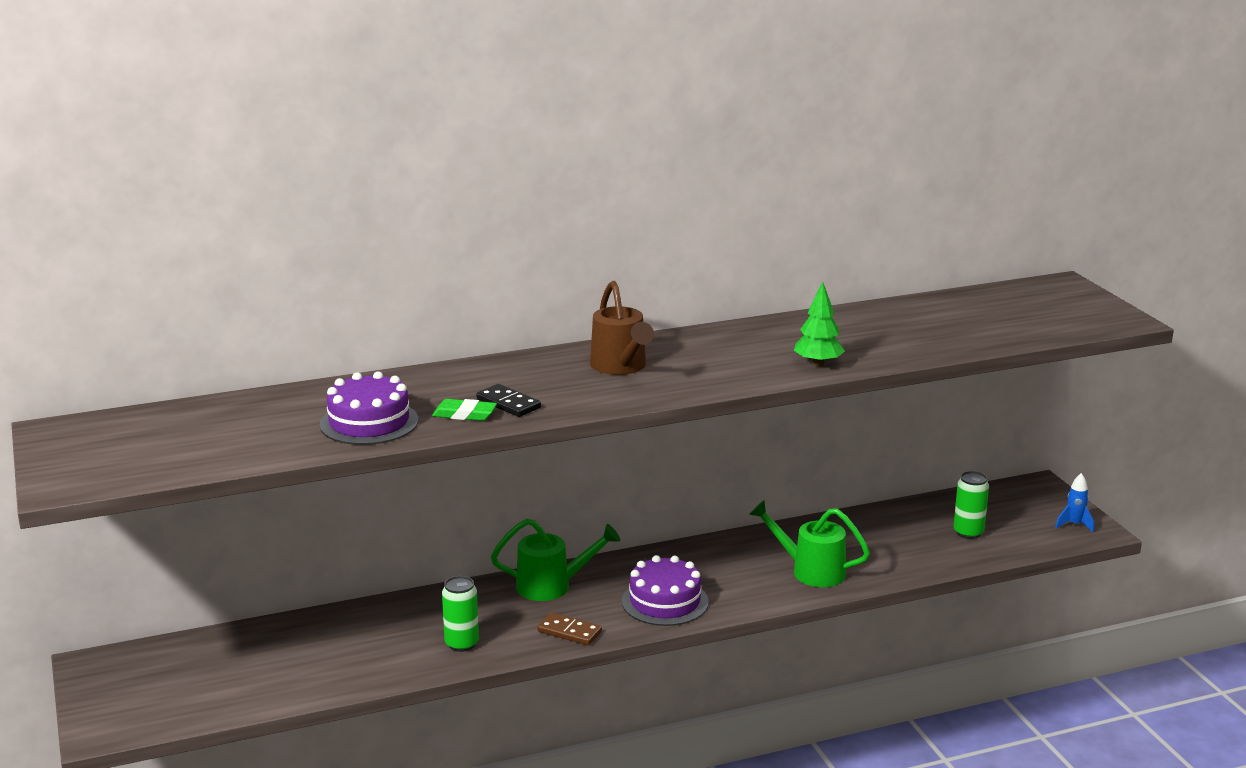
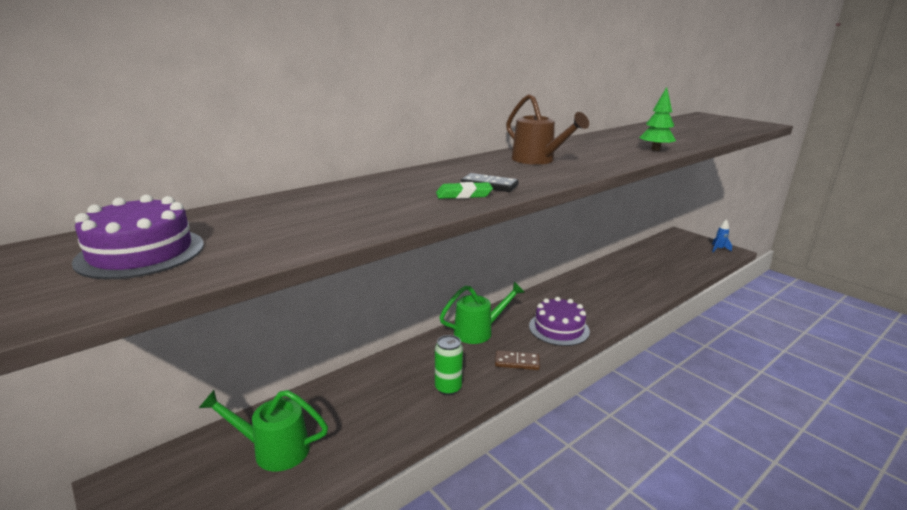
camera: 20 degrees left, 0 degrees up
(369, 422) = (387, 208): purple cake -> purple cake (141, 253)
(811, 571) = (622, 294): green watering can -> green watering can (273, 449)
(968, 532) = (676, 260): green can -> none

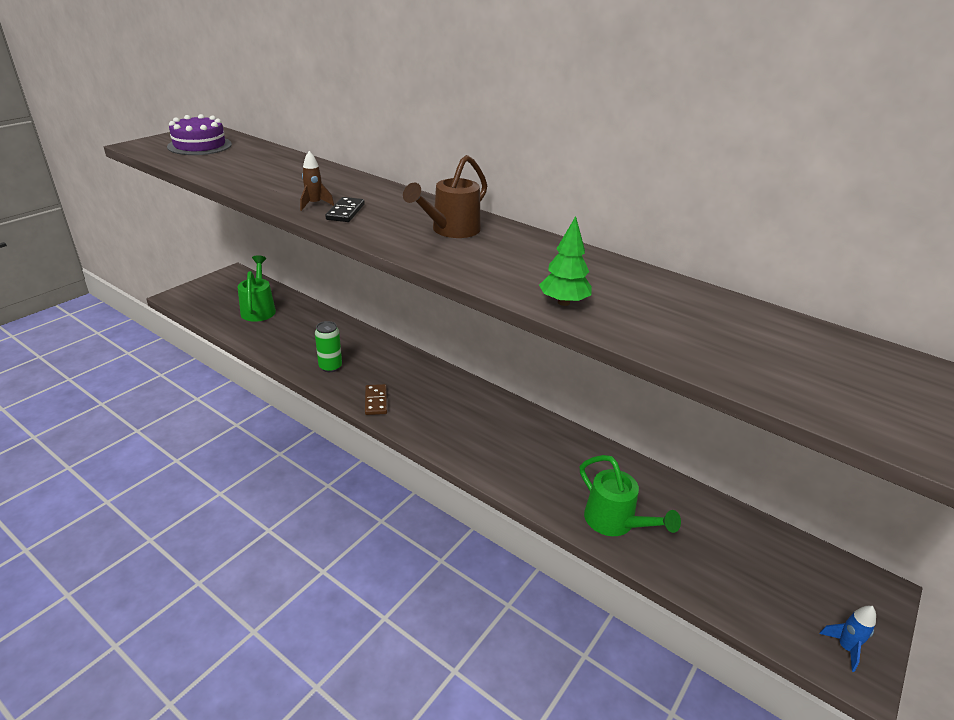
camera: 75 degrees right, 10 degrees up
(464, 195) = (314, 204): green eraser -> brown rocket
(478, 331) = (423, 375): green watering can -> green watering can (615, 522)
(559, 328) = (447, 427): purple cake -> none

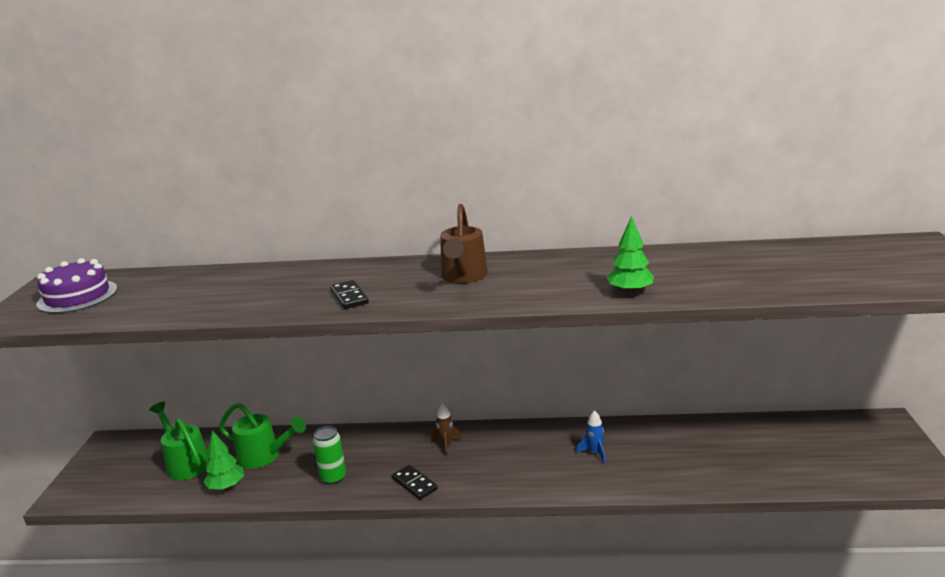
camera: 30 degrees left, 10 degrees down
(263, 338) = (226, 486): none -> green tree
(314, 204) = (309, 302): brown rocket -> brown rocket (446, 444)
(376, 401) = (414, 484): brown domino -> black domino
(615, 522) = (703, 471): green watering can -> green watering can (264, 456)
(845, 648) = (909, 467): blue rocket -> blue rocket (594, 453)

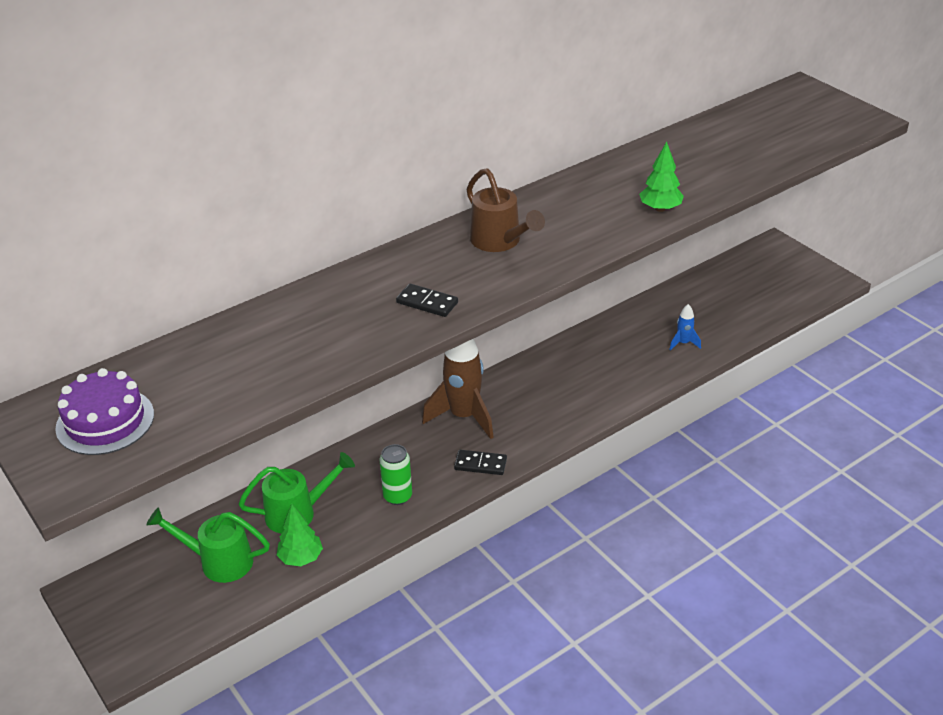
camera: 40 degrees left, 15 degrees up
(446, 444) = (463, 416): brown rocket -> brown rocket, size x2.20
(594, 453) = (597, 365): blue rocket -> blue rocket (683, 343)

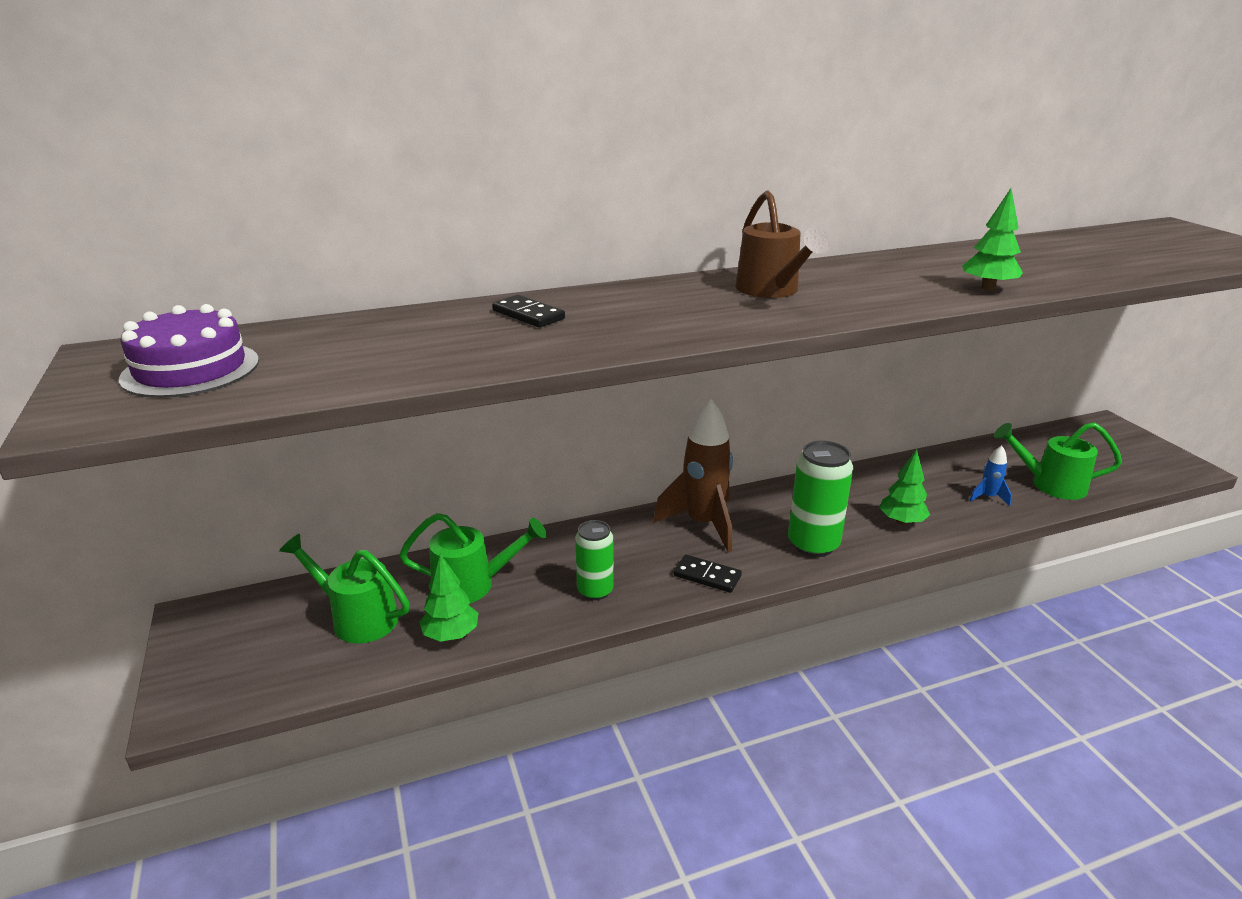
camera: 15 degrees right, 10 degrees down
(427, 303) = (656, 325): black domino -> black domino (528, 315)
(555, 418) = (813, 544): none -> green can
(620, 381) = (901, 521): none -> green tree
(730, 320) = (1050, 485): none -> green watering can

